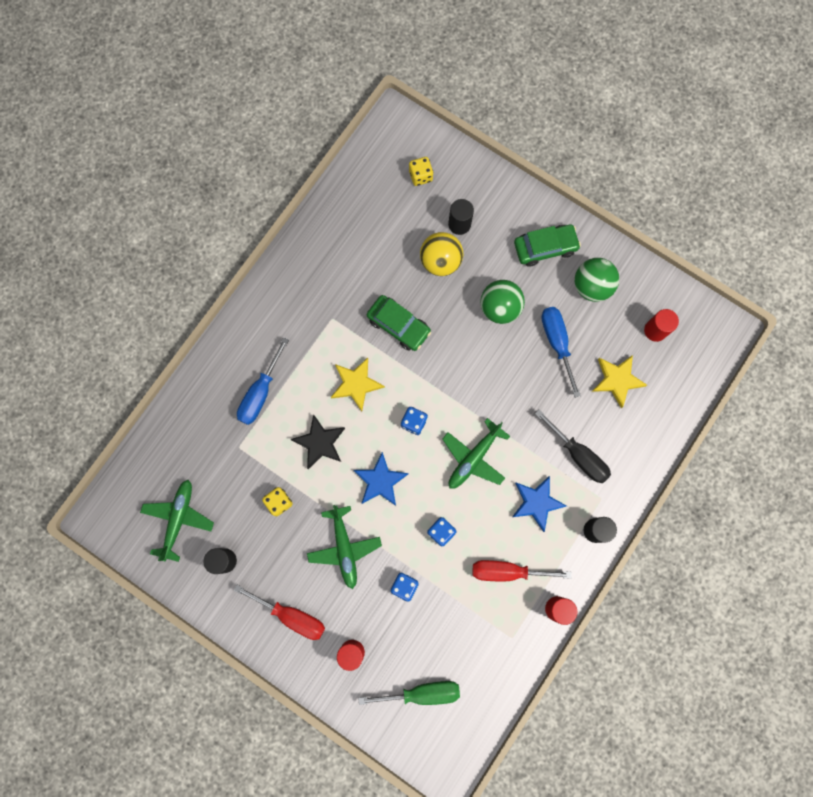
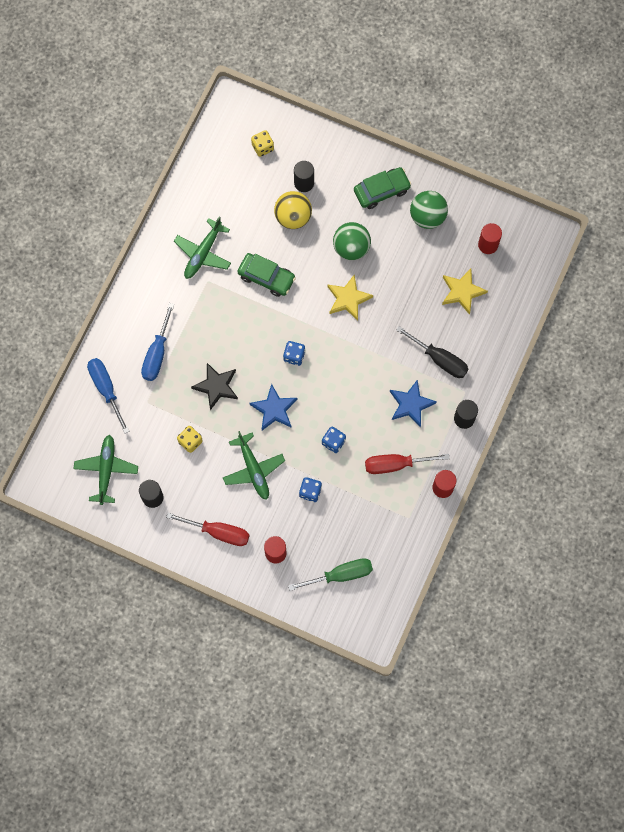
camera: 10 degrees left, 5 degrees down
(356, 384) = (238, 332): yellow star -> yellow star (348, 299)
(474, 457) = (351, 376): green plane -> green plane (203, 253)
(557, 343) = (405, 269): blue screwdriver -> blue screwdriver (106, 389)

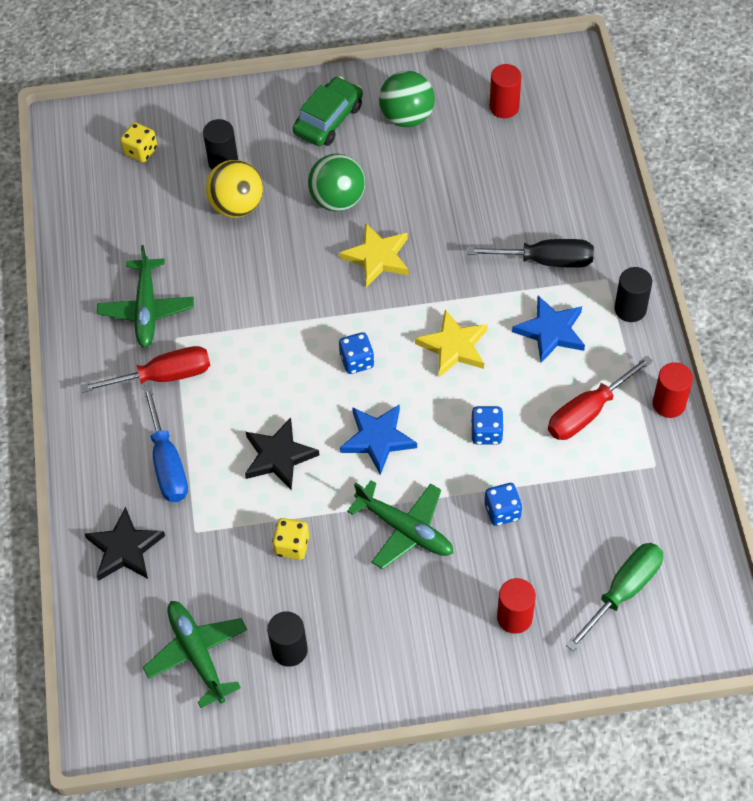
camera: 30 degrees left, 15 degrees down
(106, 389) = (125, 548): blue screwdriver -> black star
(218, 532) = (416, 639): red screwdriver -> red screwdriver (164, 376)
(266, 277) = (252, 291): green car -> none
(462, 292) = (513, 172): yellow star -> yellow star (454, 346)

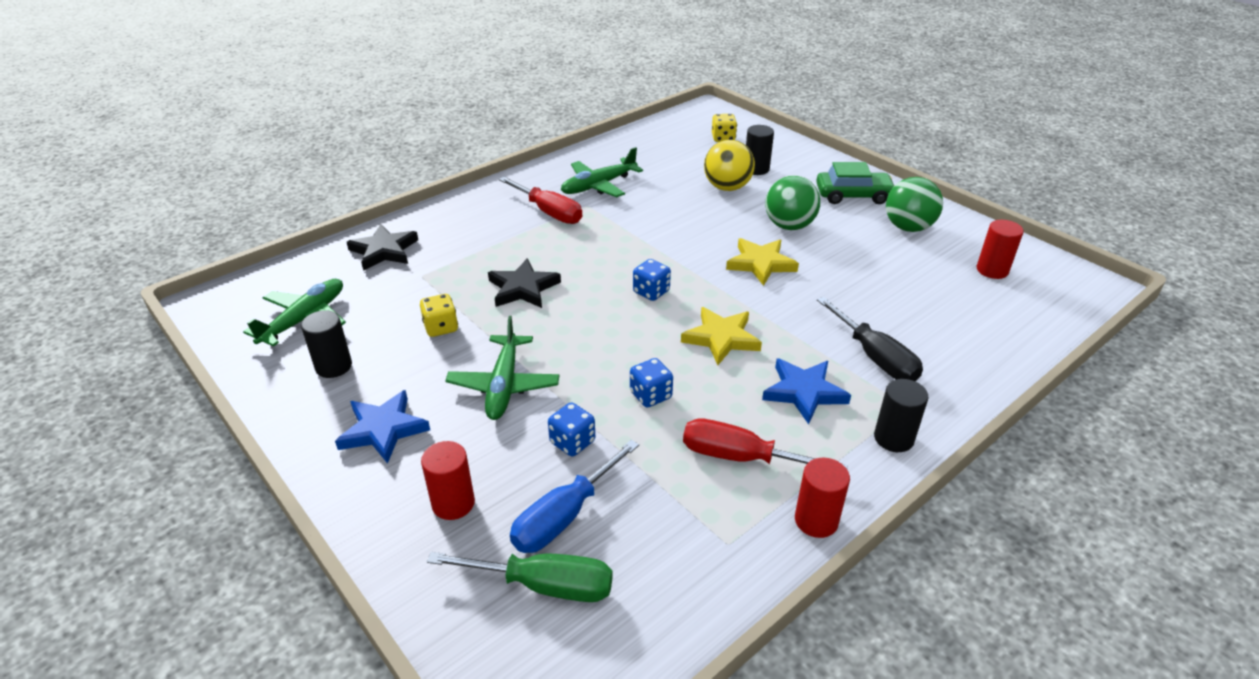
camera: 55 degrees right, 20 degrees down
(167, 463) = (474, 241): blue screwdriver -> blue screwdriver (564, 516)
(377, 439) = (585, 332): blue star -> blue star (383, 429)

